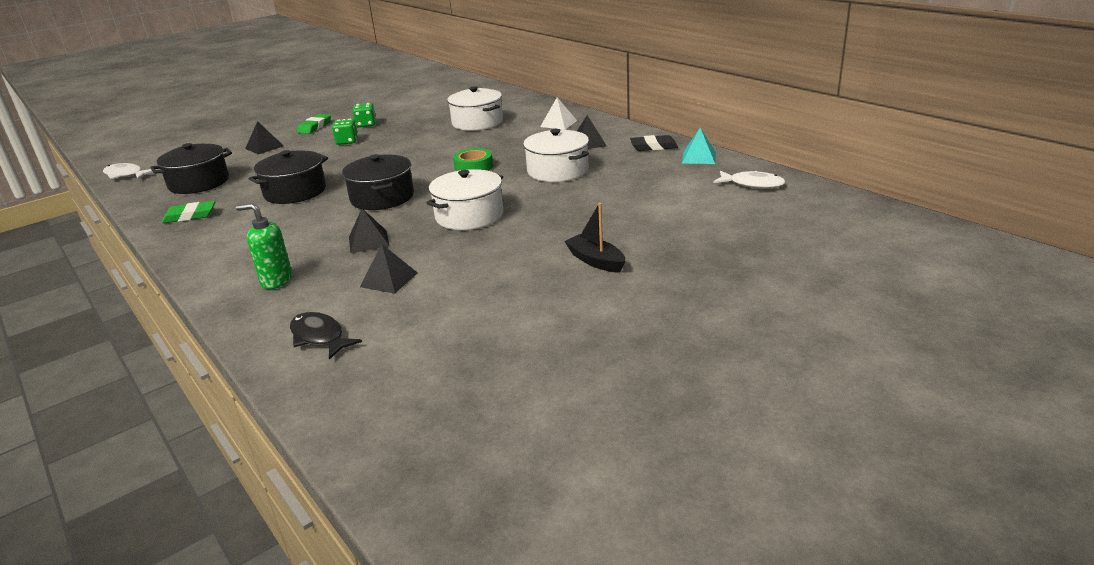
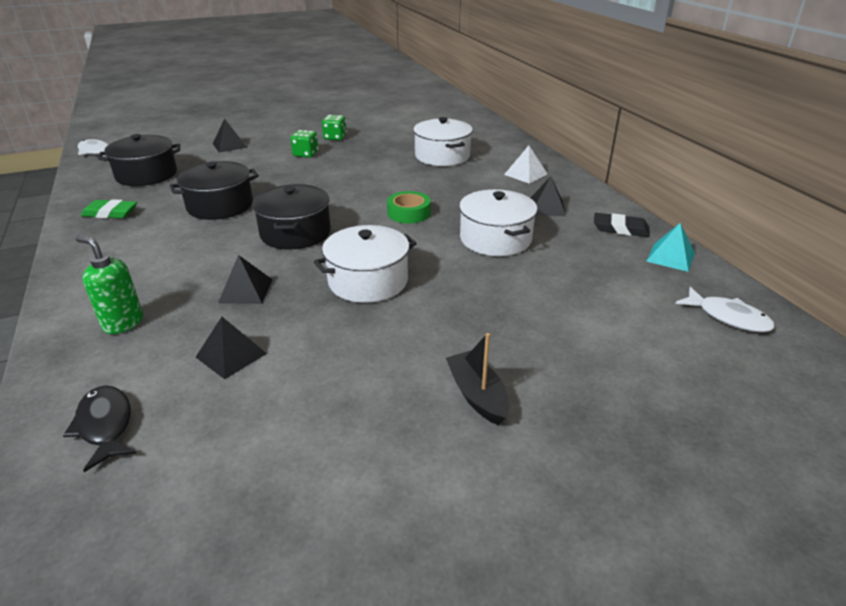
camera: 15 degrees right, 5 degrees up
(314, 127) = (288, 131): green eraser -> none

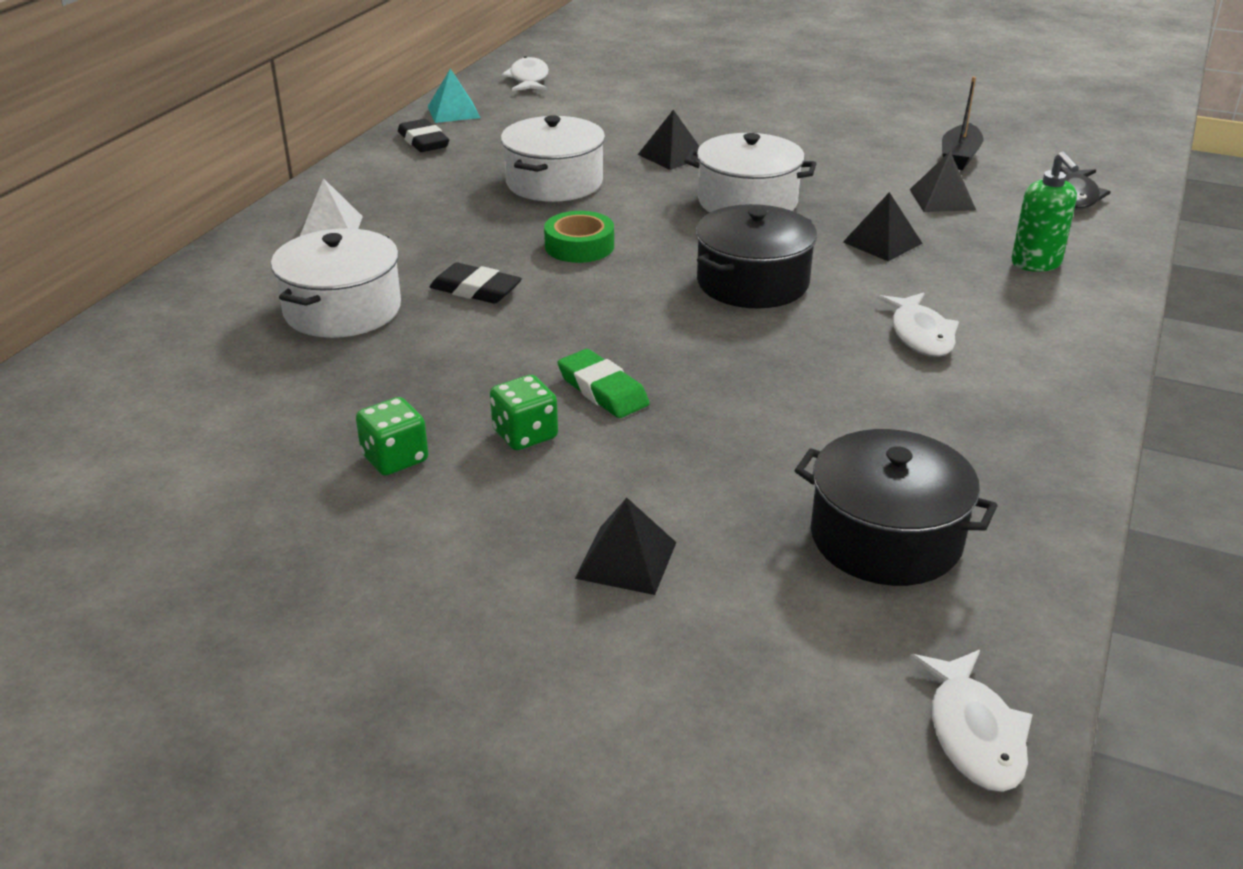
camera: 135 degrees left, 0 degrees up
(110, 213) = (1002, 448): green eraser -> green eraser (602, 390)
(178, 243) = (920, 334): none -> white fish
(220, 206) = (808, 377): black pot -> none
(412, 179) = (475, 290): none -> black eraser
(477, 395) = (782, 116): black boat -> black boat (959, 157)
(546, 207) = (426, 185): black pyramid -> black pyramid (672, 155)

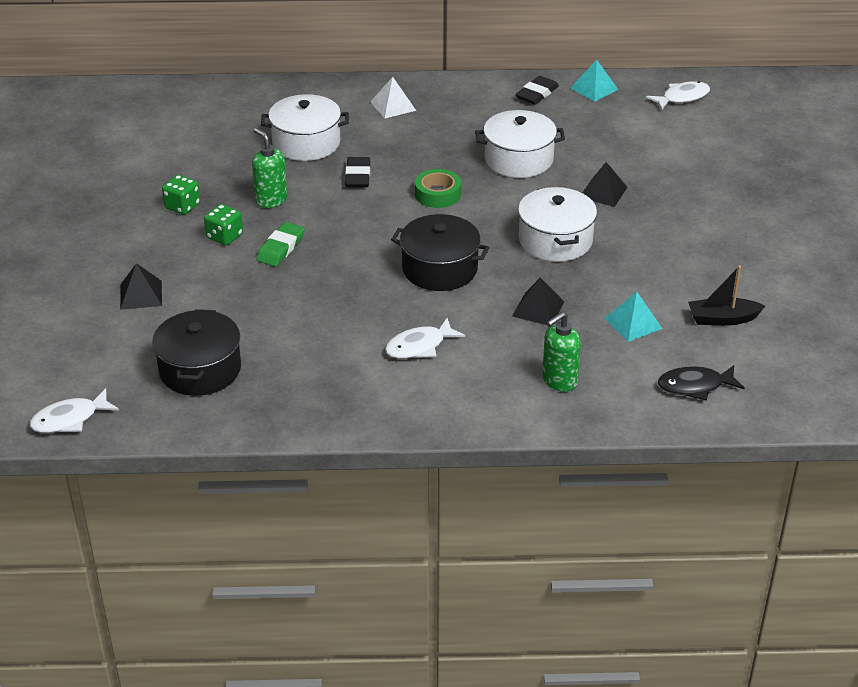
camera: 65 degrees right, 5 degrees up
(464, 371) = (271, 200): none -> green soap dispenser
(942, 199) = (633, 323): black pyramid -> turquoise pyramid

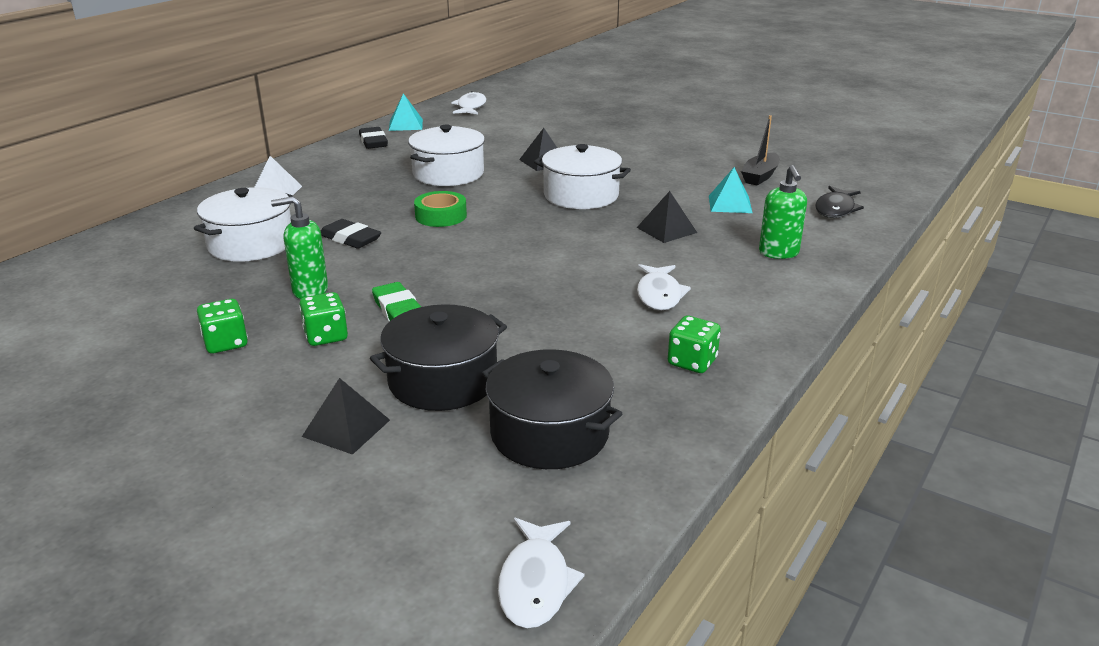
camera: 55 degrees left, 10 degrees down
(336, 395) = (692, 362): none -> green dice
(440, 269) = (552, 249): black pot -> black pot (443, 380)

